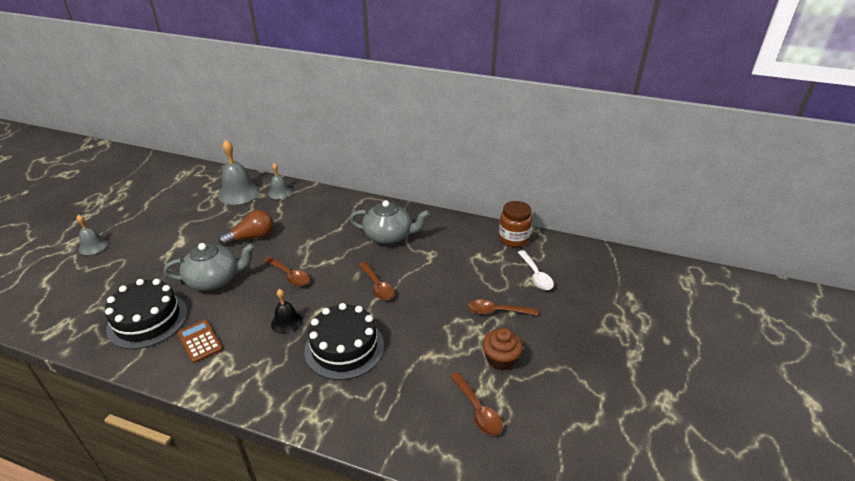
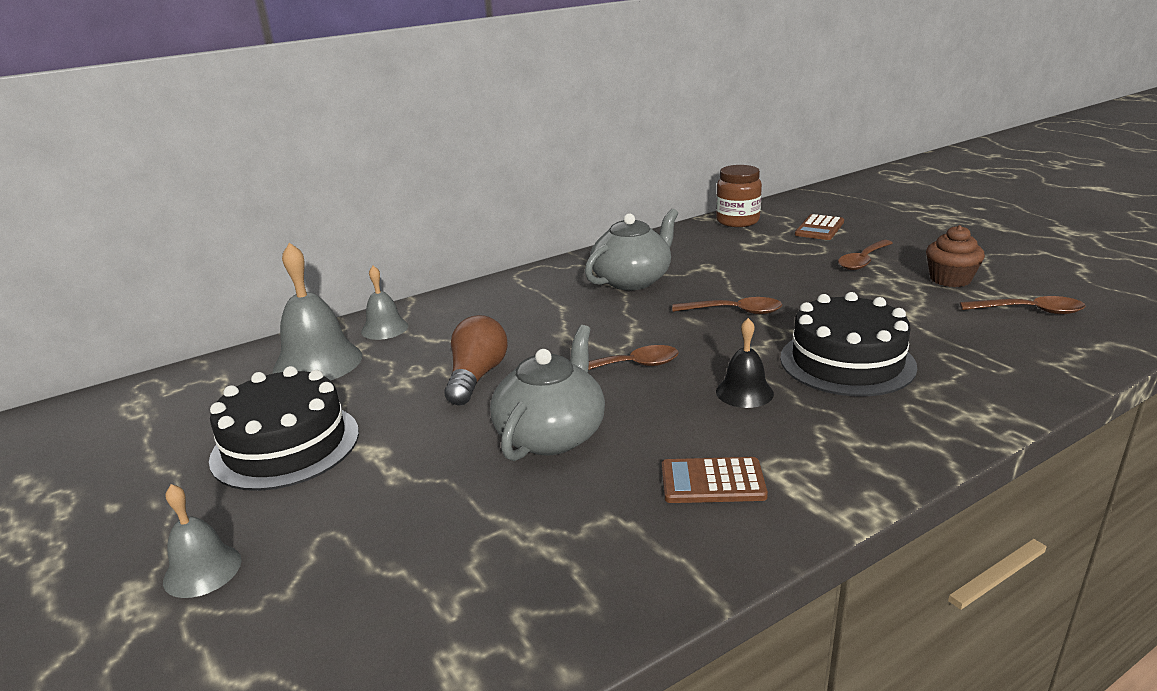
camera: 50 degrees left, 10 degrees down
(147, 320) = (584, 532): black cake -> black cake (285, 445)
(536, 275) = (819, 228): white spoon -> brown calculator

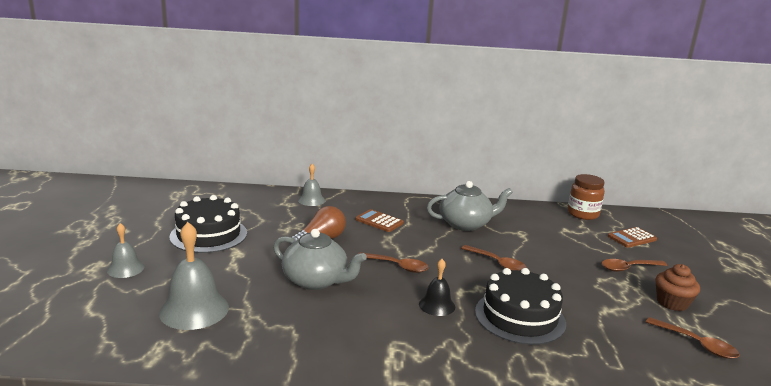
camera: 30 degrees right, 5 degrees down
(318, 362) = (264, 204): grey bell -> grey bell (194, 310)
(551, 435) = (316, 281): grey teapot -> grey teapot turned 60 degrees clockwise
(712, 481) = (357, 336): brown calculator -> brown calculator (379, 221)

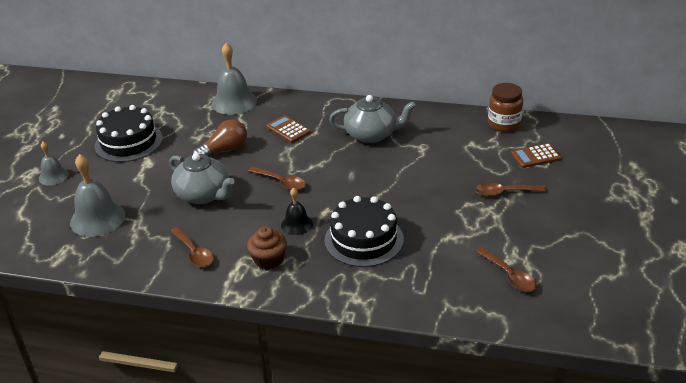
camera: 15 degrees right, 15 degrees up
(311, 200) = (234, 102): grey bell -> grey bell, size x1.74
(497, 263) = (376, 182): brown spoon -> brown spoon (194, 253)
(672, 303) = (519, 233): brown cupcake -> brown cupcake (268, 260)

